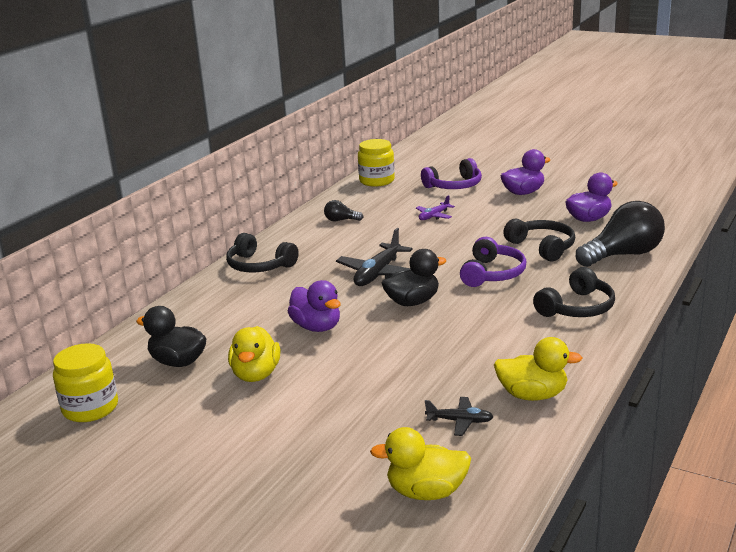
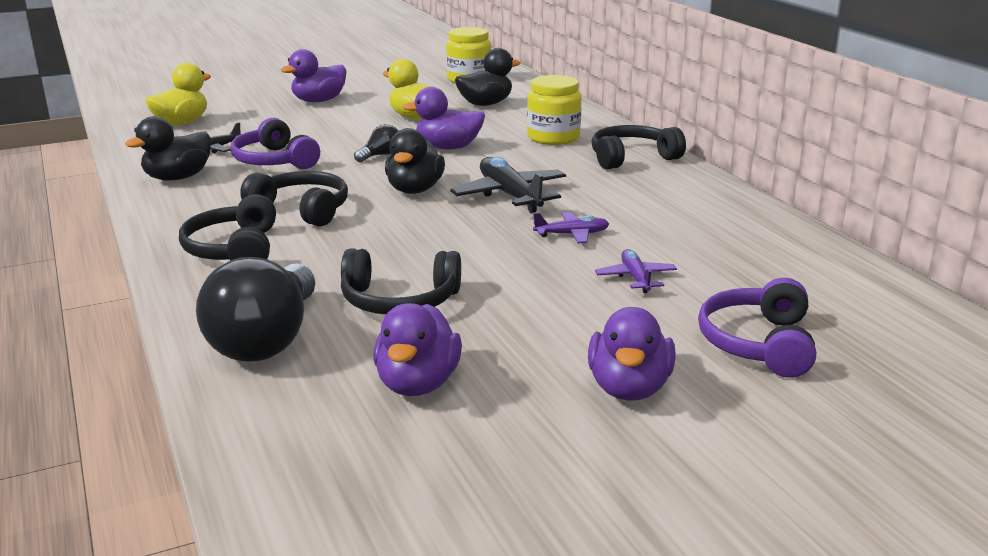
camera: 125 degrees right, 0 degrees up
(258, 454) = (319, 101): none -> purple duck
(341, 220) = (713, 222): black light bulb -> black light bulb (380, 155)
(377, 181) = (871, 293): yellow jar -> yellow jar (553, 138)
(407, 241) = (572, 234): none -> purple plane
(492, 274) = (394, 243): purple headphones -> purple headphones (274, 161)
(498, 319) = (302, 210): none -> black headphones
(532, 395) = (178, 178): yellow duck -> black duck

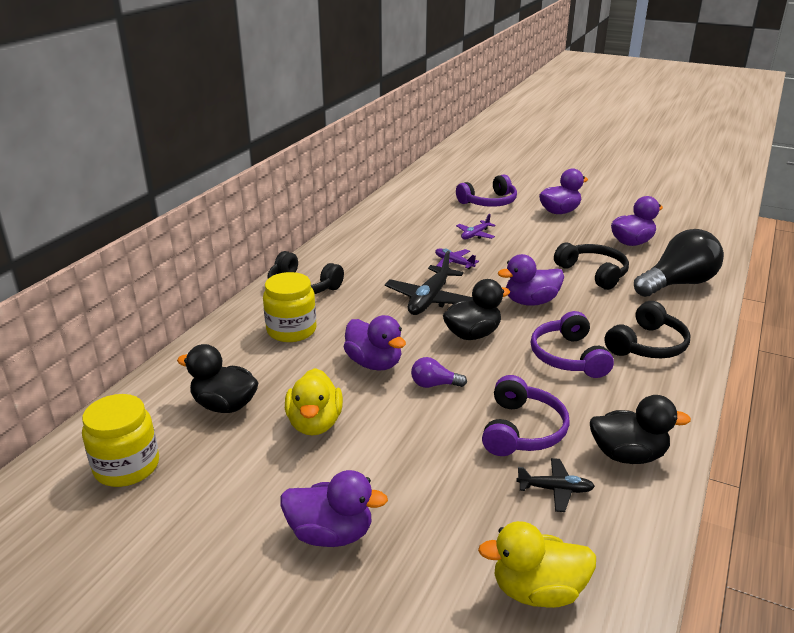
camera: 130 degrees left, 5 degrees up
(302, 210) = (568, 357): black headphones -> purple headphones
(380, 155) = (434, 384): black light bulb -> purple light bulb
(414, 235) = (530, 302): none -> purple duck

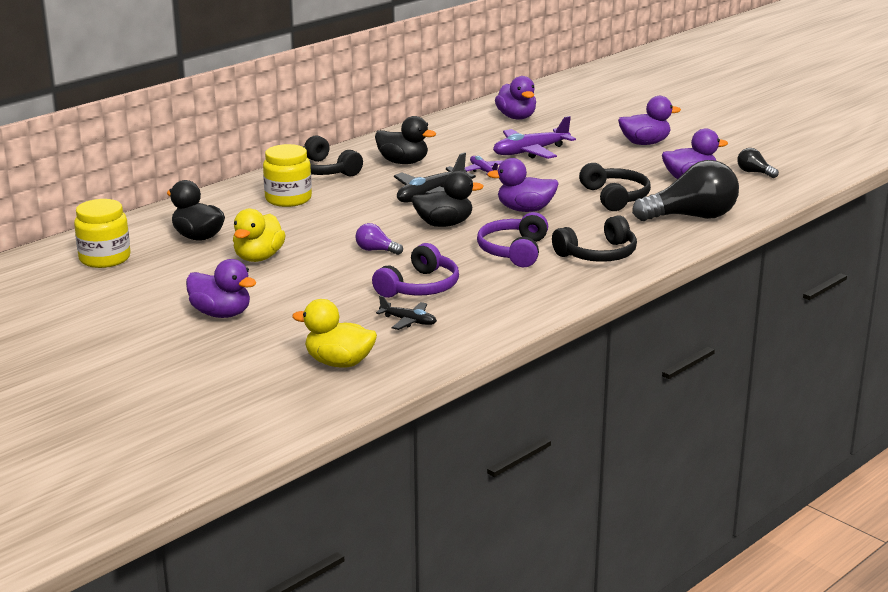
camera: 20 degrees right, 5 degrees down
(374, 363) = (339, 230): purple duck -> purple duck (516, 117)
(475, 235) = (530, 152): purple plane -> purple plane, size x1.79
(489, 202) = (577, 125): purple headphones -> none
(628, 455) = (490, 314): black duck -> black duck (403, 162)
(673, 228) = (754, 172): none -> black light bulb

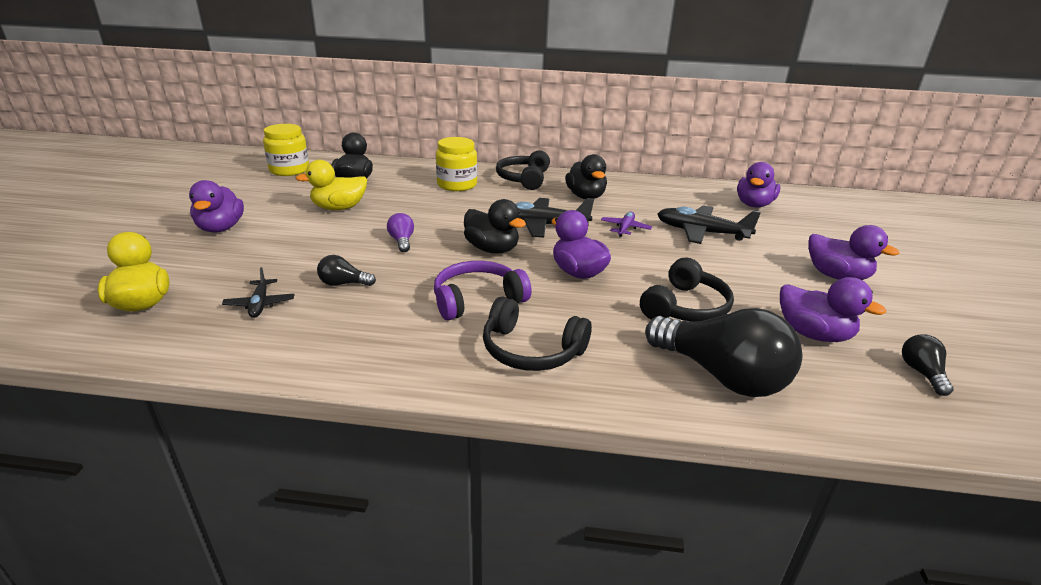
camera: 50 degrees right, 5 degrees up
(419, 287) = (343, 284): purple headphones -> black light bulb
(530, 152) = (701, 232): purple plane -> black plane

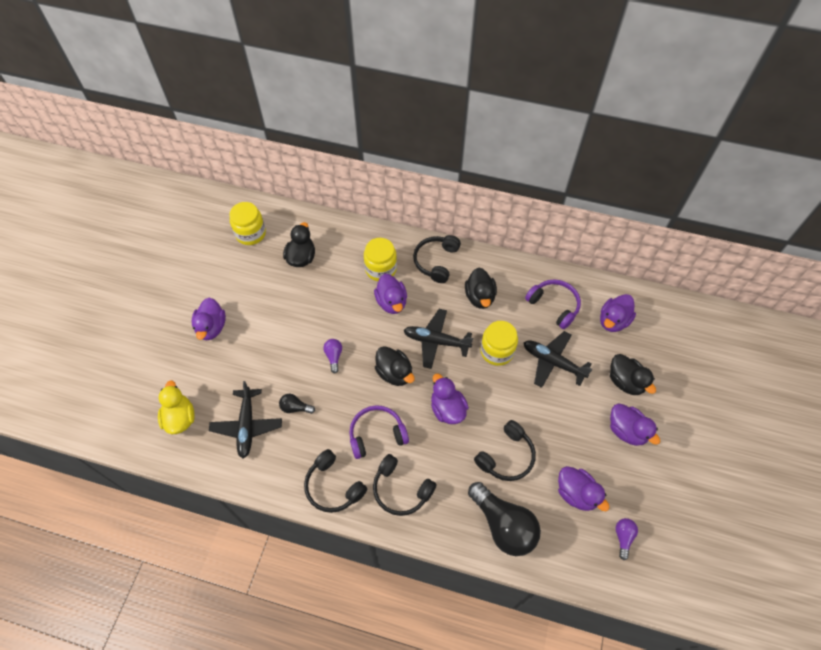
camera: 10 degrees right, 30 degrees up
(260, 304) = (247, 426): black plane -> black plane, size x1.79
(339, 208) = (290, 303): yellow duck -> none
(411, 355) = (333, 486): none -> black headphones
(475, 203) = (391, 302): none -> purple duck
(625, 228) = (497, 351): purple plane -> yellow jar
(677, 198) = (554, 305): none -> purple headphones
(802, 241) = (625, 381): none -> black duck
(922, 373) = (623, 537): black light bulb -> purple light bulb

